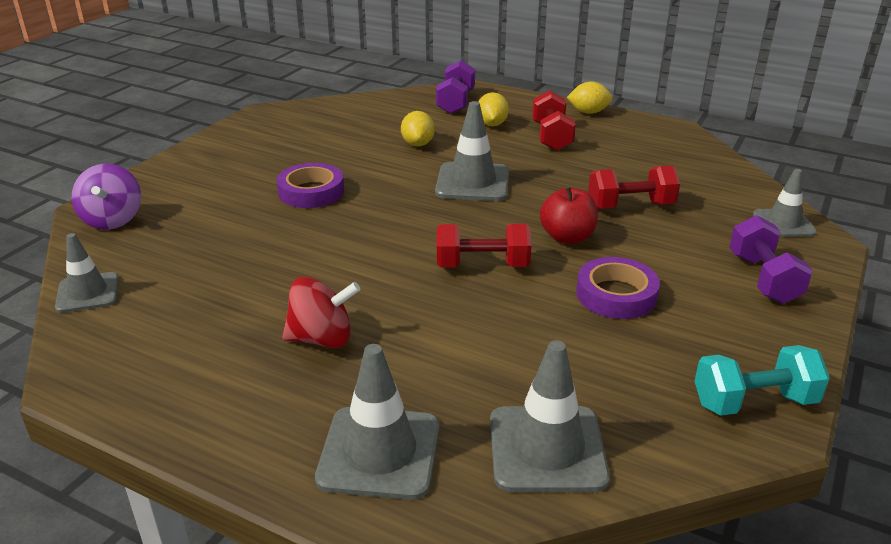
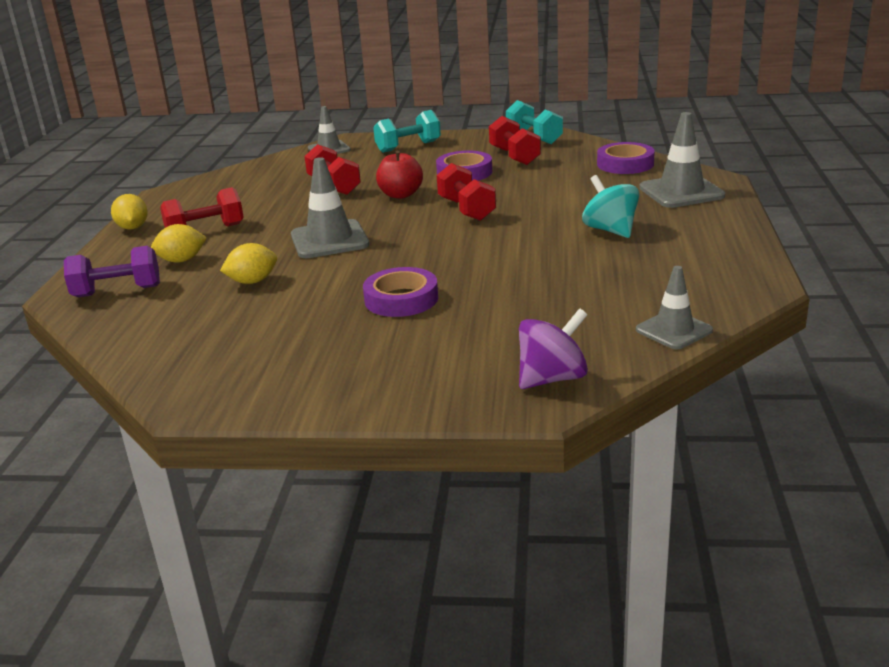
camera: 110 degrees left, 5 degrees down
(322, 339) = (610, 230): red spinning top -> turquoise spinning top
(547, 449) = (625, 164): grey traffic cone -> purple tape
(661, 353) = (514, 156): none -> red dumbbell
(763, 279) = (408, 147): purple dumbbell -> turquoise dumbbell

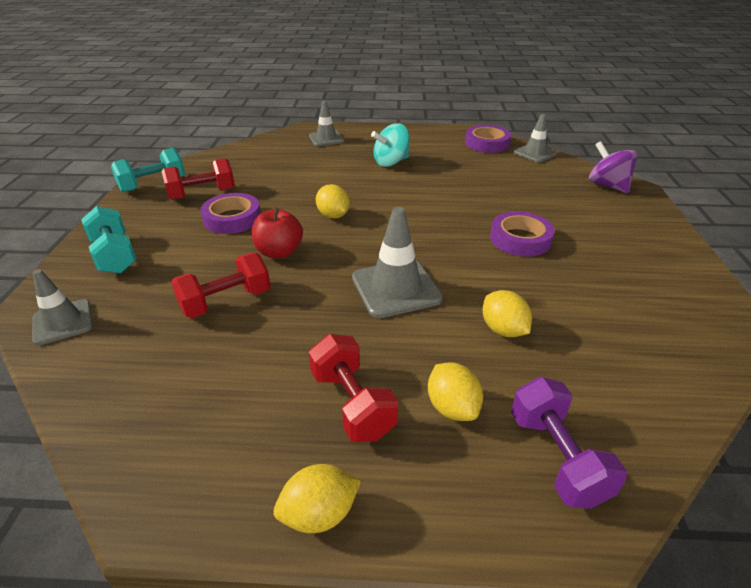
camera: 95 degrees left, 10 degrees up
(466, 209) = (333, 215): red dumbbell -> yellow lemon
(625, 164) = (257, 152): purple tape -> purple tape (487, 143)
(681, 192) = (326, 139): grey traffic cone -> grey traffic cone, size x0.65

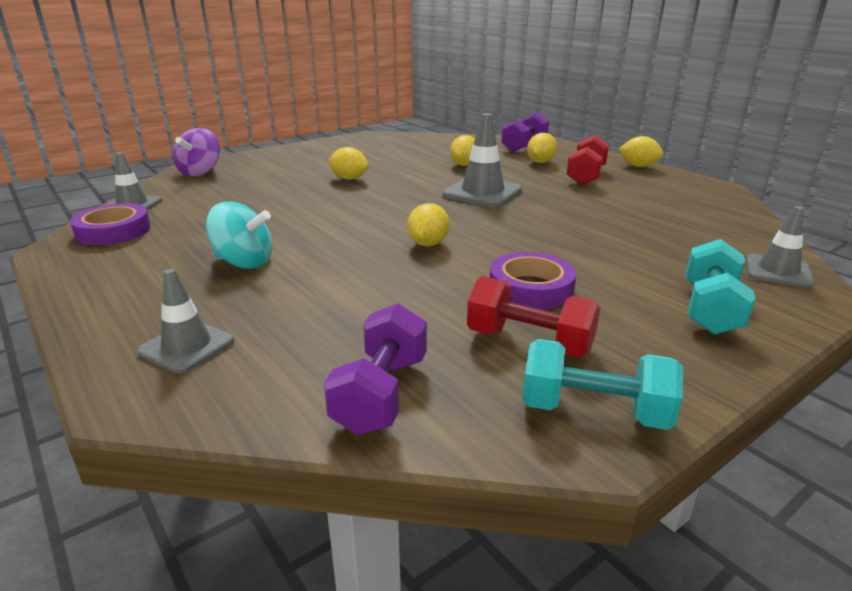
camera: 130 degrees left, 10 degrees down
(226, 301) = (614, 230): red dumbbell -> none
(236, 158) = (381, 394): none -> purple dumbbell
(279, 252) = (527, 240): red apple -> none
(520, 239) = (349, 179): purple tape -> yellow lemon

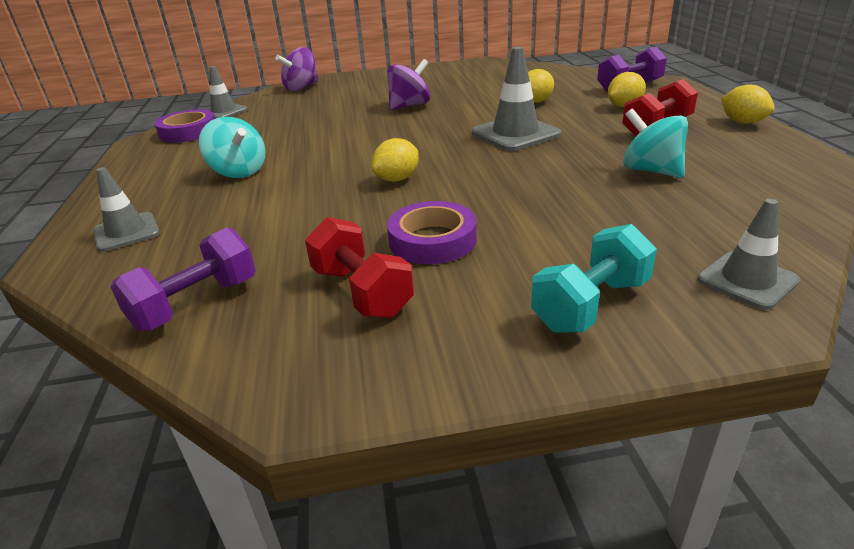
camera: 30 degrees right, 5 degrees up
(349, 179) = (409, 105): yellow lemon -> purple spinning top
(594, 411) = (331, 371): turquoise dumbbell -> none
(623, 208) = (651, 171): none -> turquoise spinning top

